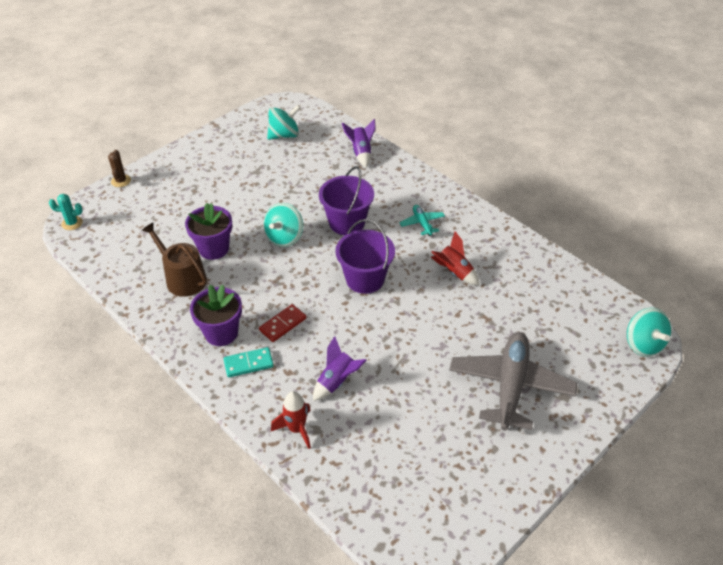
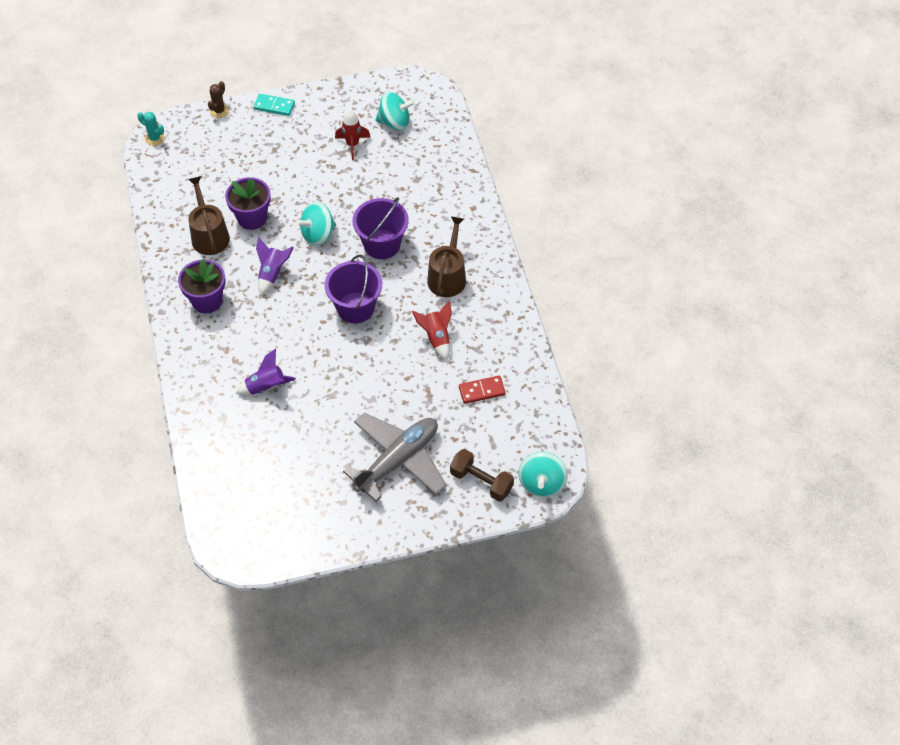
camera: 30 degrees right, 10 degrees up
(248, 364) = (210, 338): turquoise domino -> turquoise domino (274, 106)
(282, 324) = (259, 317): red domino -> red domino (482, 391)
(296, 429) = (208, 409): red rocket -> red rocket (352, 144)
(361, 153) = (451, 174): purple rocket -> purple rocket (272, 274)
(422, 223) = (447, 276): turquoise plane -> brown watering can
(595, 368) = (481, 481): none -> brown dumbbell

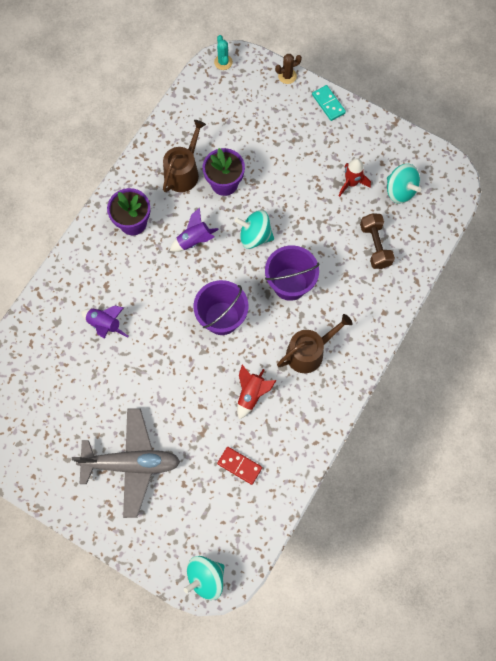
camera: 45 degrees right, 15 degrees up
(481, 481) = (167, 535): brown dumbbell -> brown dumbbell (375, 246)

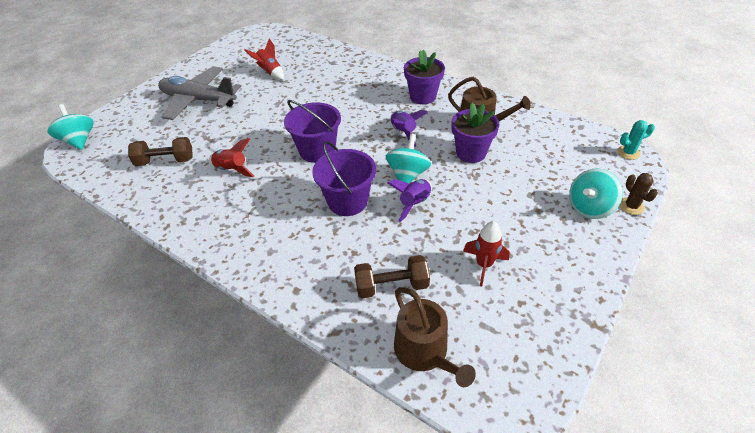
camera: 95 degrees right, 25 degrees down
(75, 393) = (270, 72): none -> red rocket
(105, 325) = (325, 84): purple rocket -> purple rocket (414, 204)
(131, 463) = (198, 100): grey plane -> grey plane turned 105 degrees clockwise
(239, 465) = (165, 161): red domino -> brown dumbbell
(309, 352) = (263, 214): brown watering can -> brown watering can (424, 352)
(328, 104) = (602, 246): turquoise domino -> none
(400, 191) = (478, 322): turquoise spinning top -> turquoise spinning top (589, 207)

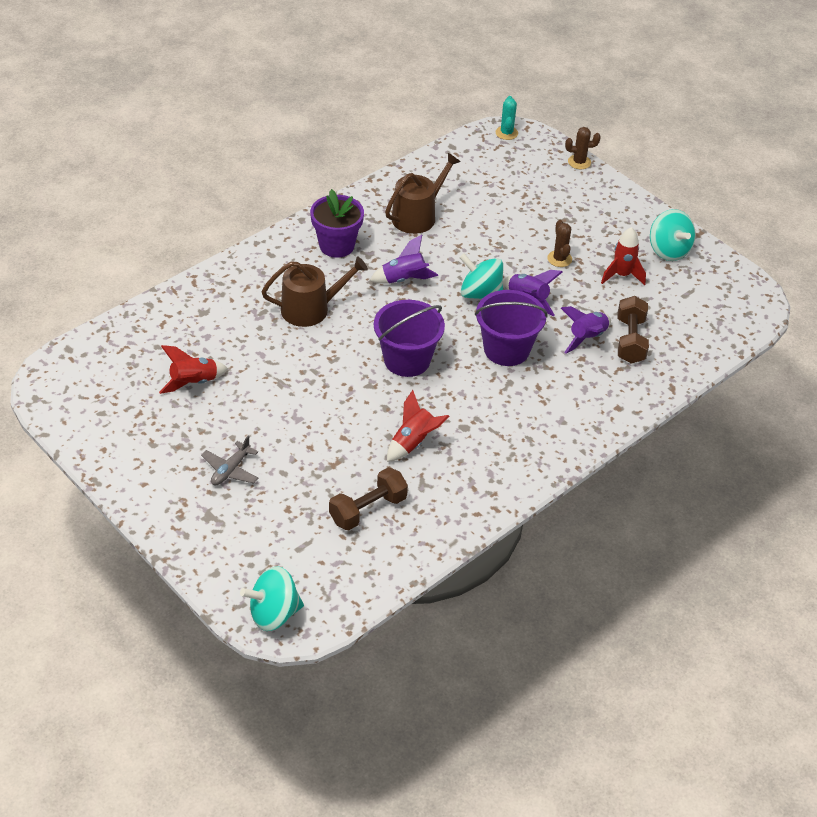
camera: 80 degrees left, 0 degrees up
(165, 161) = (368, 510): brown dumbbell -> brown dumbbell turned 45 degrees clockwise
(198, 100) = (230, 470): grey plane -> grey plane, size x0.45
(382, 251) = (587, 338): none -> purple rocket
(424, 352) = (703, 336): brown watering can -> brown watering can (311, 309)
(471, 153) = (463, 237): purple flower pot -> none
(480, 215) = (559, 259): none -> brown cactus
(589, 207) = (572, 187): turquoise spinning top -> turquoise spinning top (668, 250)

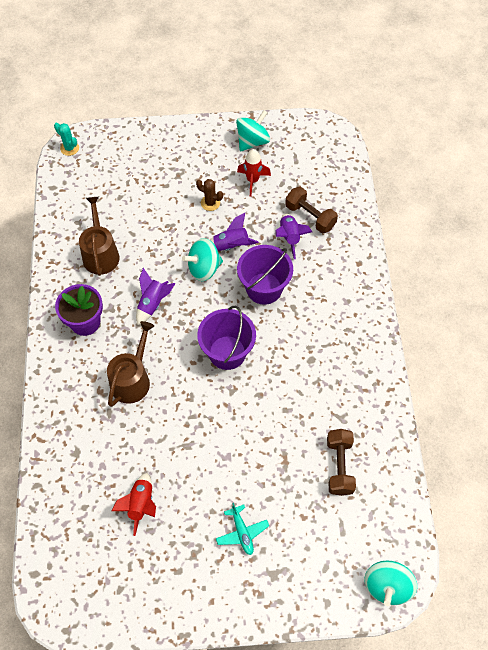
camera: 50 degrees left, 15 degrees up
(230, 470) = (242, 532): grey plane -> turquoise plane
(413, 442) = (302, 399): red rocket -> none
(579, 162) = (134, 129): brown cactus -> none
(668, 250) = (252, 141): turquoise spinning top -> turquoise spinning top turned 60 degrees counterclockwise

